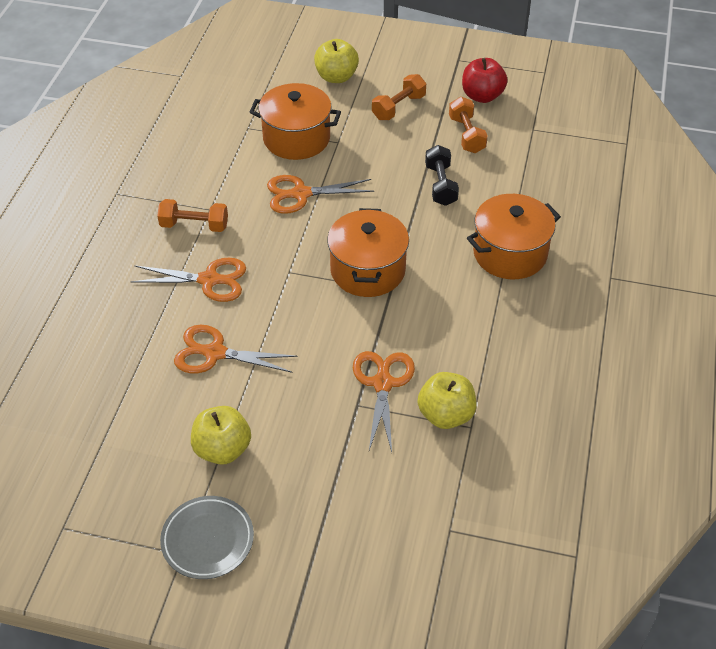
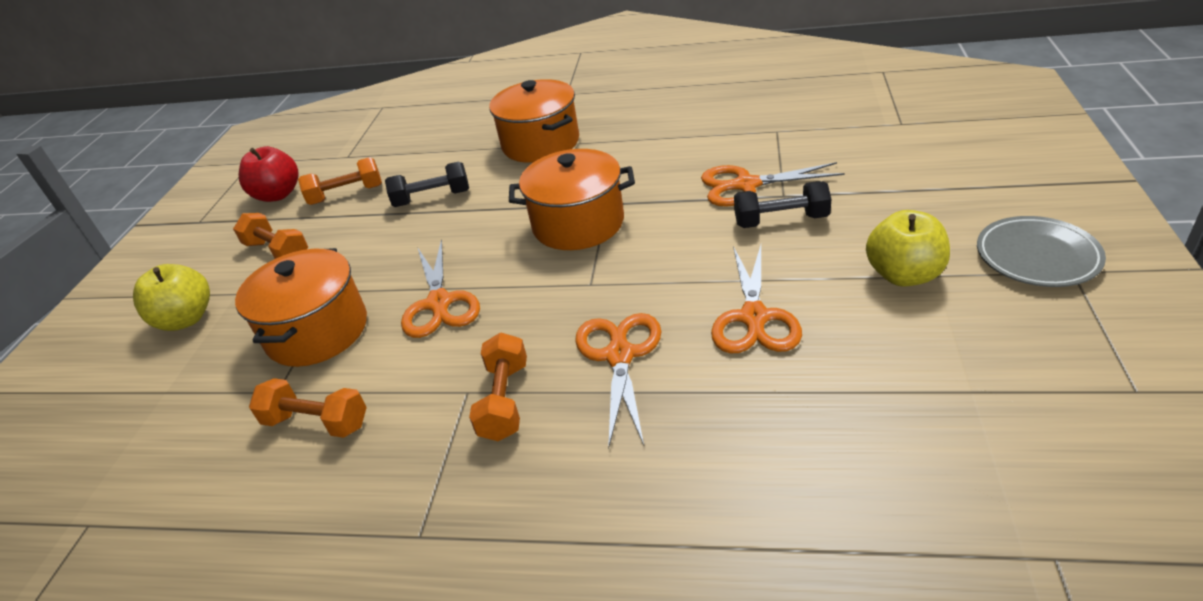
camera: 90 degrees left, 10 degrees down
(214, 147) = (316, 422): none -> orange dumbbell
(321, 394) = (781, 220): none -> black dumbbell
(445, 415) = (769, 145): yellow apple -> none

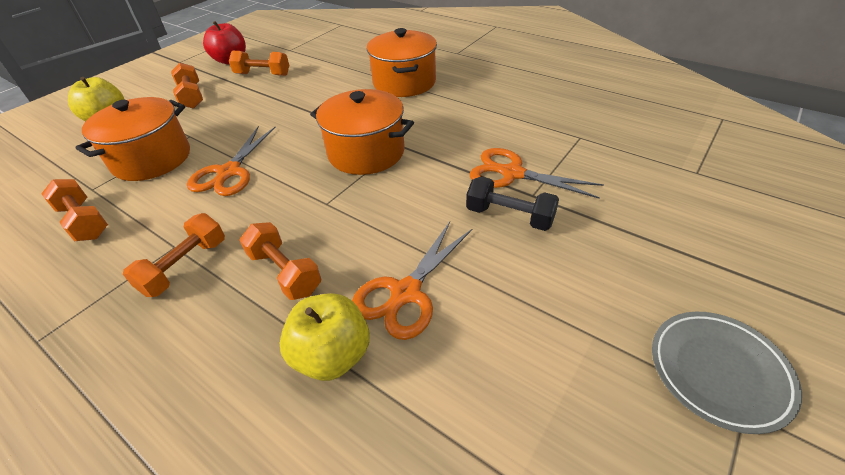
camera: 25 degrees right, 5 degrees up
(432, 198) = (303, 96): black dumbbell -> none
(620, 356) = (285, 272): orange scissors -> orange dumbbell
(904, 275) = (566, 320): yellow apple -> yellow apple (332, 355)

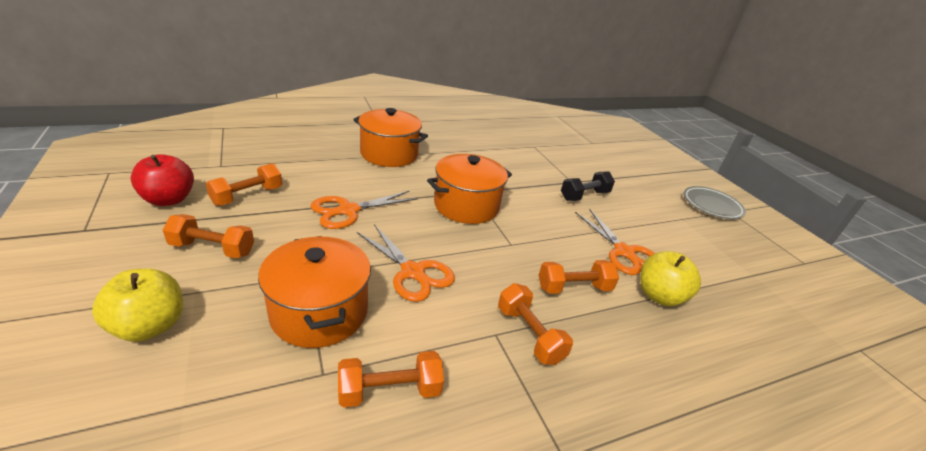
camera: 65 degrees left, 10 degrees down
(512, 173) = (547, 177): orange scissors -> orange scissors (348, 210)

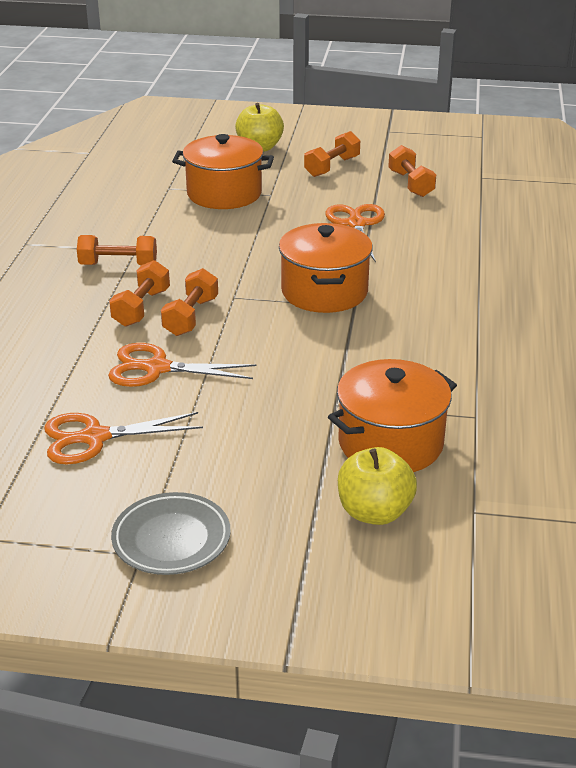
camera: 125 degrees right, 0 degrees up
(169, 199) = (420, 155): red apple -> none
(389, 154) = (482, 271): orange pot -> orange pot (390, 443)
(390, 391) = (132, 204): orange dumbbell -> orange dumbbell (191, 317)
(412, 272) = (237, 235): orange scissors -> orange scissors (95, 437)
(584, 196) = (290, 397): black dumbbell -> none
(659, 296) = (79, 355): yellow apple -> yellow apple (374, 512)

